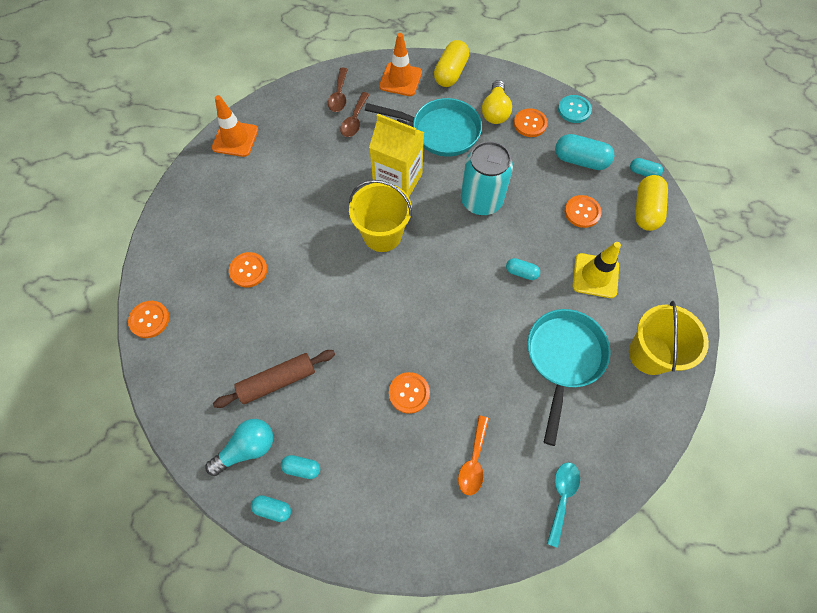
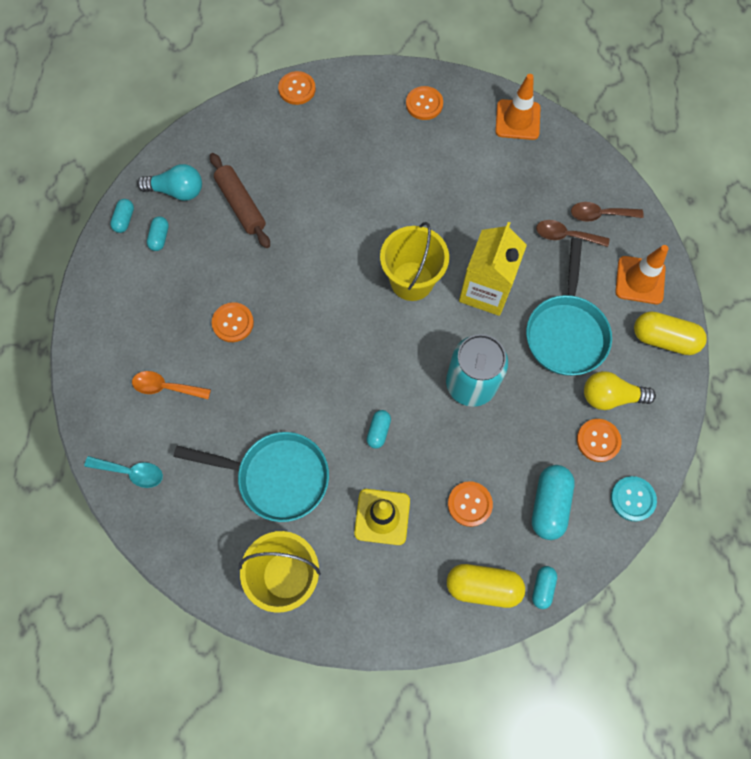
camera: 85 degrees right, 5 degrees up
(247, 448) = (177, 191): turquoise light bulb -> turquoise light bulb turned 45 degrees counterclockwise
(248, 270) = (356, 161): orange button -> orange button (424, 104)

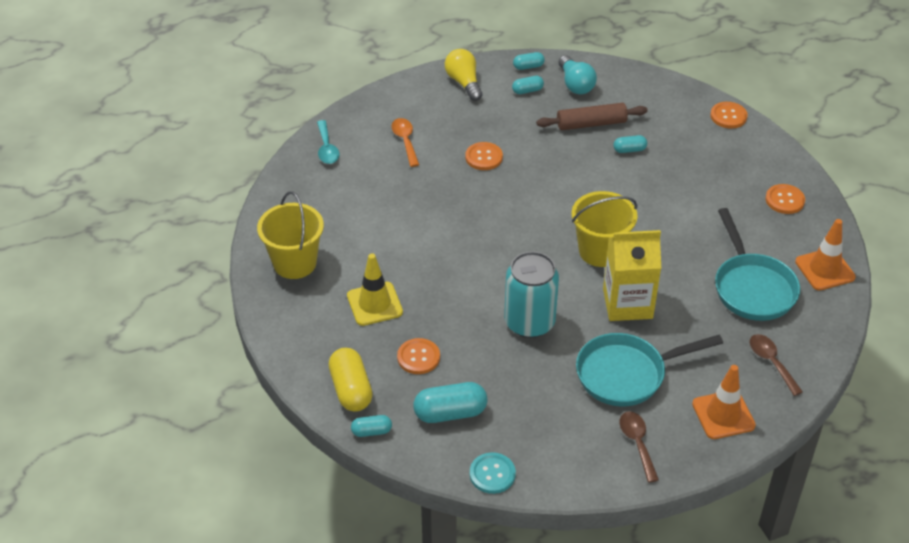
camera: 65 degrees right, 25 degrees down
(241, 205) = (591, 124): brown rolling pin -> brown rolling pin turned 45 degrees clockwise
(276, 477) = (371, 229): turquoise pan -> turquoise pan (752, 287)
(378, 431) = (447, 276): turquoise capsule -> turquoise capsule (629, 150)
(565, 235) = (728, 343): brown spoon -> brown spoon (637, 443)
(598, 440) = (533, 431): orange button -> none
(610, 396) = (584, 427): yellow light bulb -> yellow light bulb (464, 83)
(663, 339) = (673, 452): yellow capsule -> none

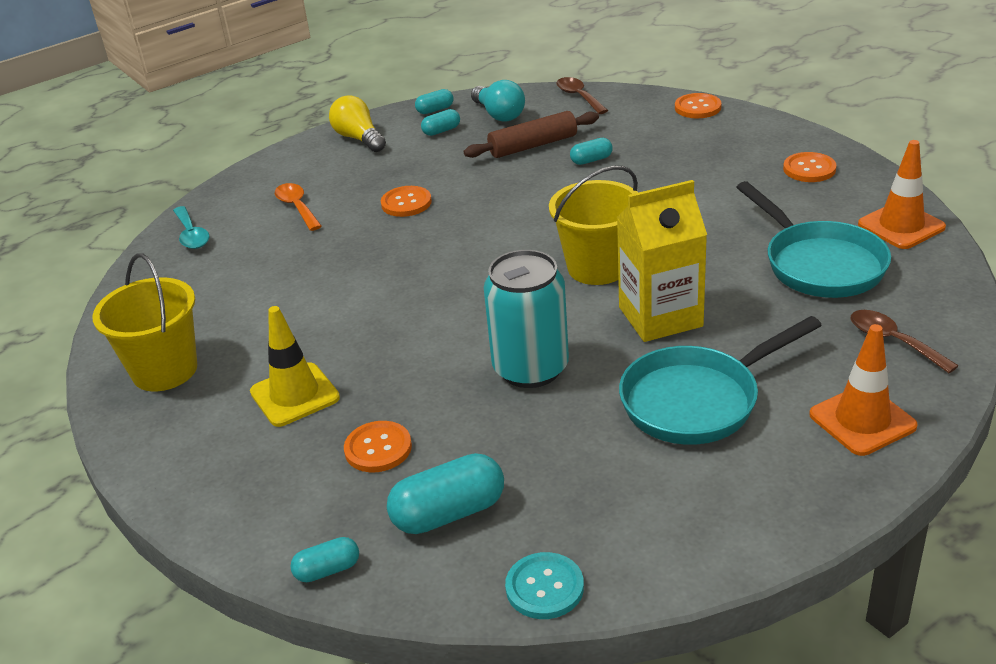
camera: 10 degrees left, 10 degrees down
(351, 390) = (281, 517): yellow capsule -> none
(637, 443) = (755, 488): brown spoon -> brown spoon (579, 97)

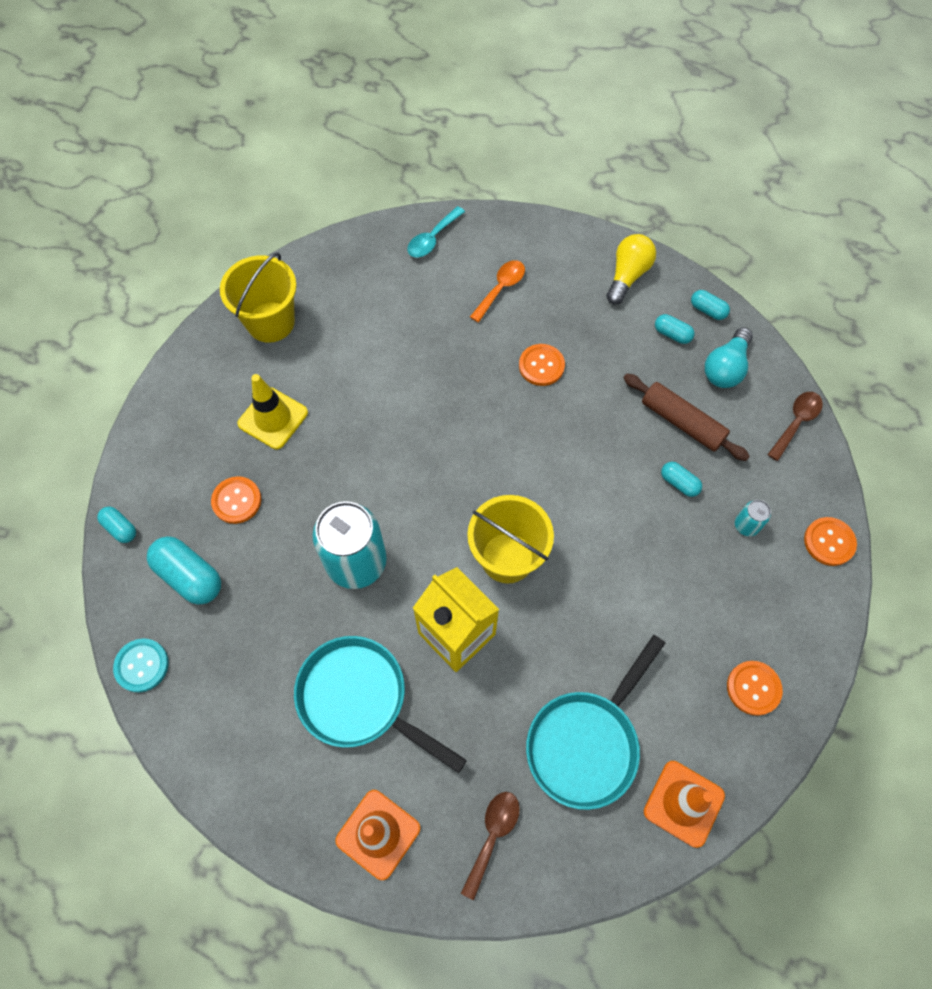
camera: 60 degrees right, 30 degrees up
(656, 139) = (746, 525): none -> turquoise can

